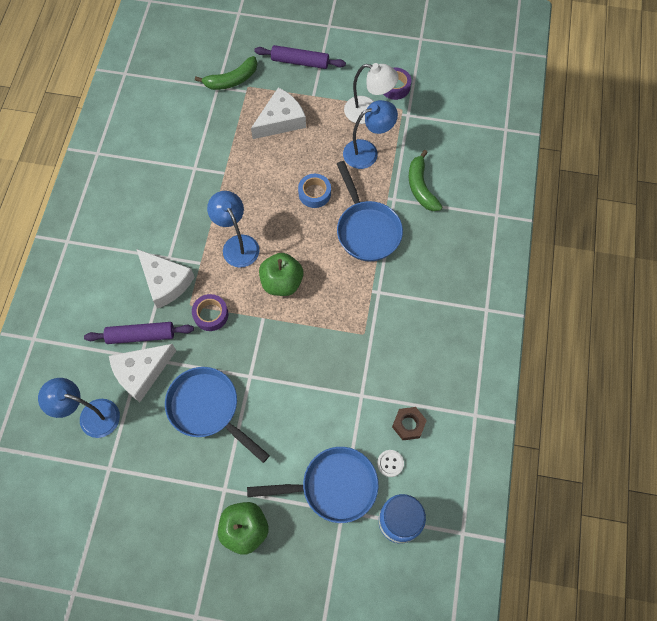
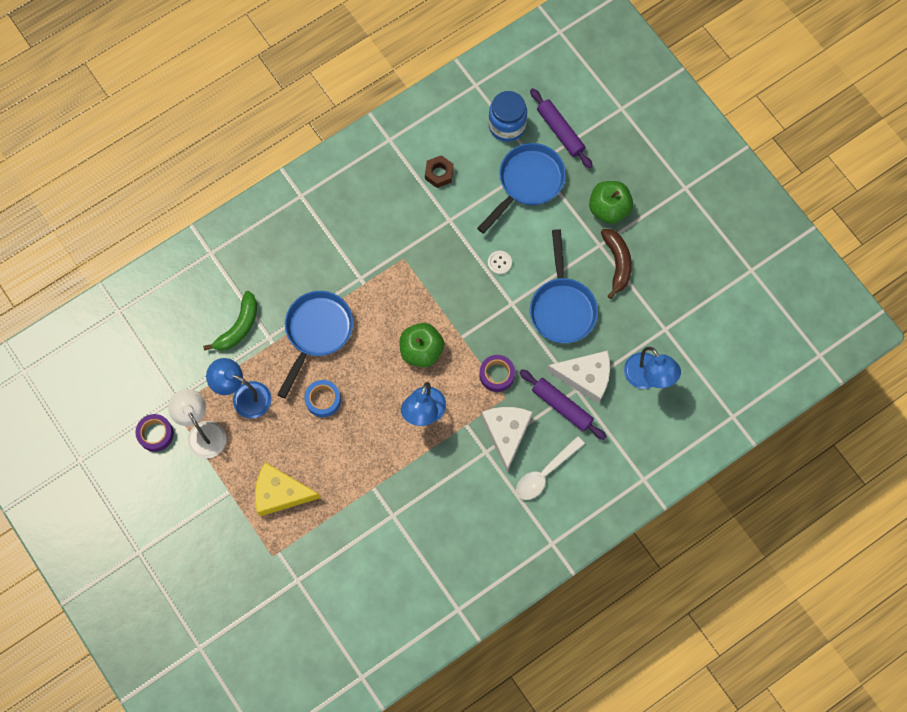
camera: 135 degrees left, 5 degrees up
(112, 280) = (545, 473): none -> white spoon
(196, 487) = (617, 263): none -> brown banana
(232, 80) = (278, 576): green banana -> none
(281, 120) = (280, 493): white cheese -> yellow cheese
(300, 62) = (204, 537): purple rolling pin -> purple rolling pin (560, 131)
(333, 486) = (527, 182): blue pan -> blue pan turned 90 degrees clockwise
(390, 463) = (476, 162): white button -> white button (499, 263)

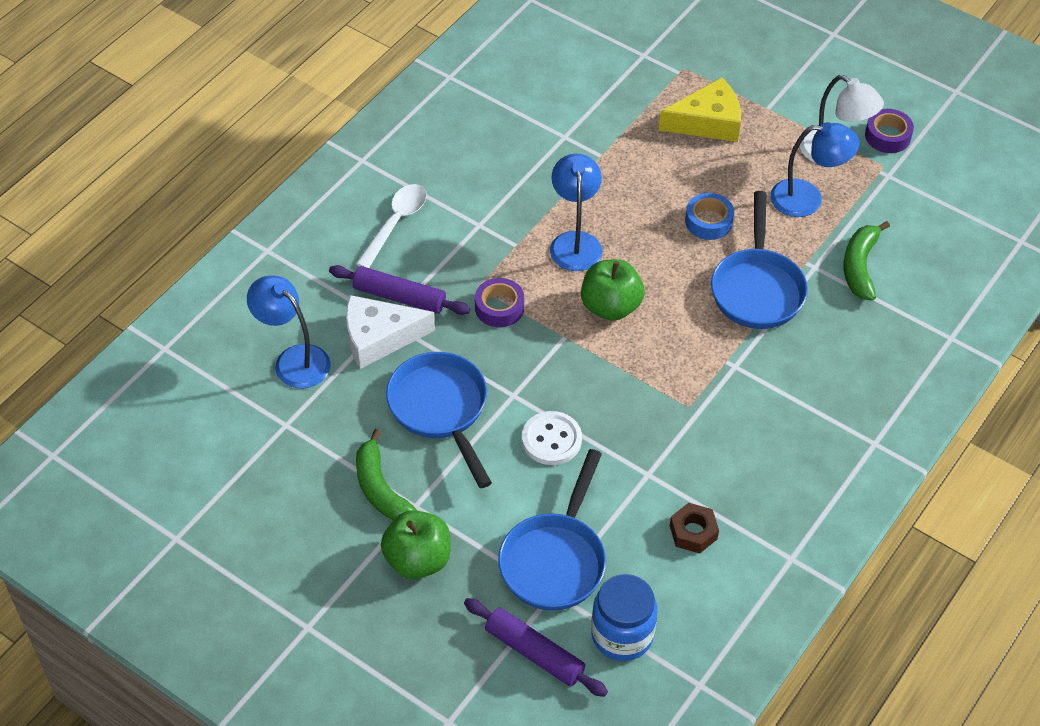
camera: 160 degrees right, 20 degrees down
(499, 263) = (551, 440): white button -> white button, size x1.63
(506, 433) = (461, 250): white cheese -> none
(617, 263) = (381, 489): brown banana -> green banana

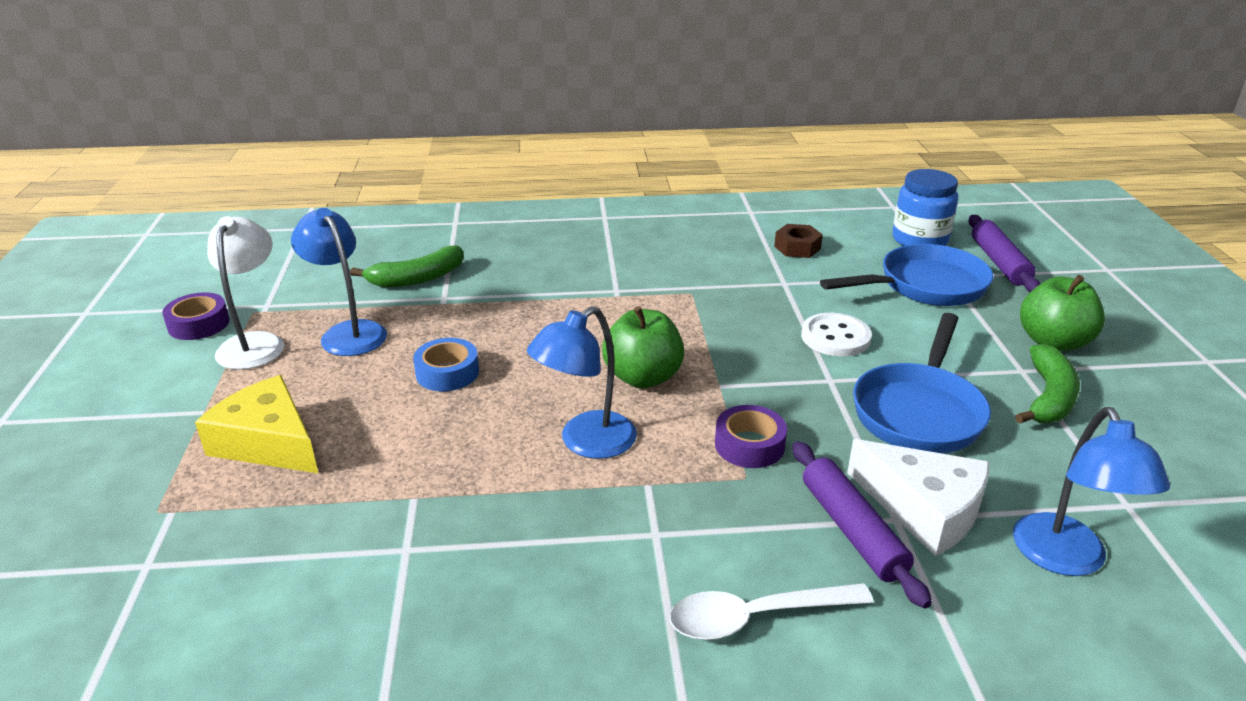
camera: 130 degrees left, 20 degrees down
(757, 288) = (509, 313): blue pan -> none

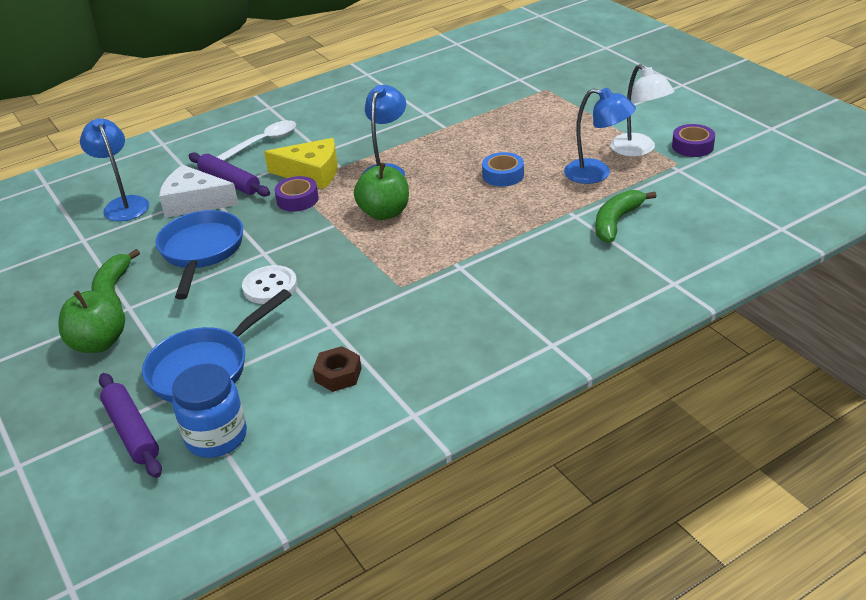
camera: 155 degrees right, 5 degrees up
(268, 442) = (543, 120): yellow cheese -> yellow cheese (311, 173)

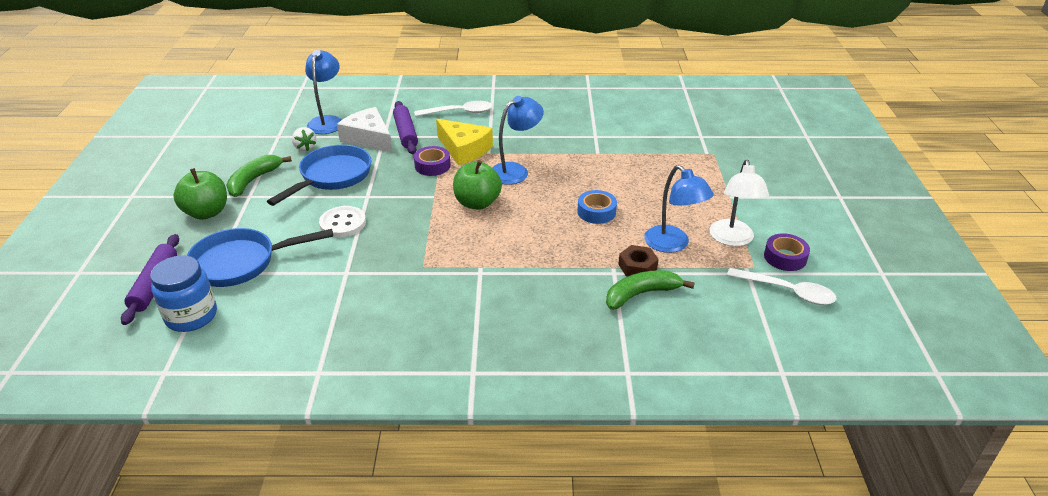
camera: 30 degrees right, 0 degrees up
(131, 238) = (305, 147): none -> white strawberry
(338, 375) = (308, 313): brown nut -> brown nut (637, 267)
(721, 170) = (787, 291): none -> white spoon

